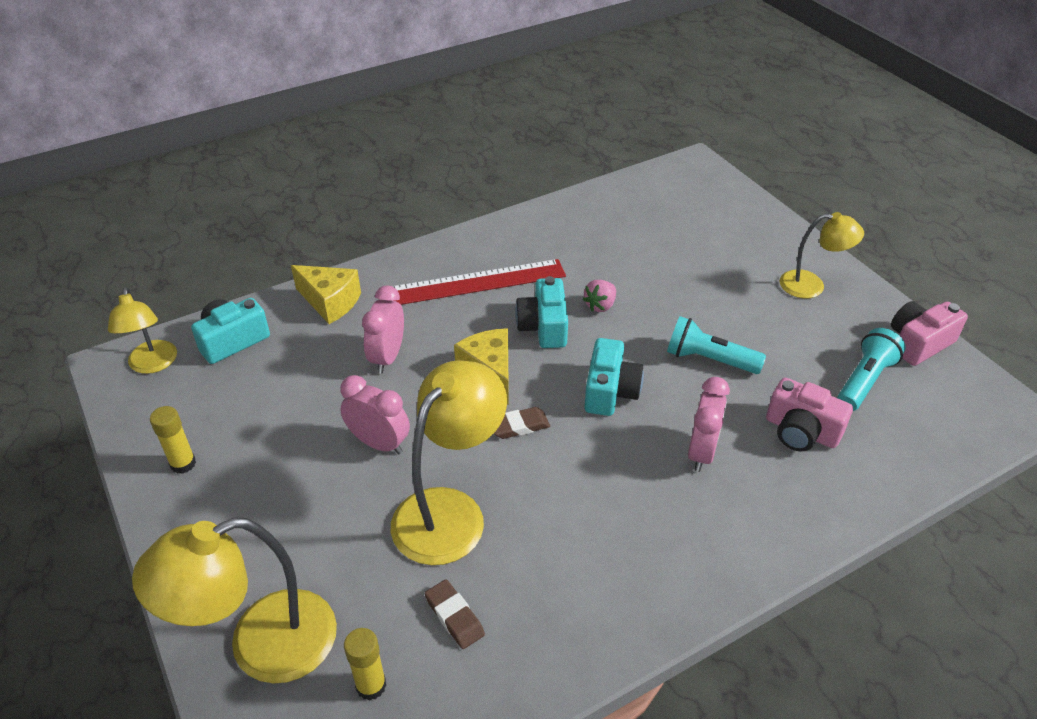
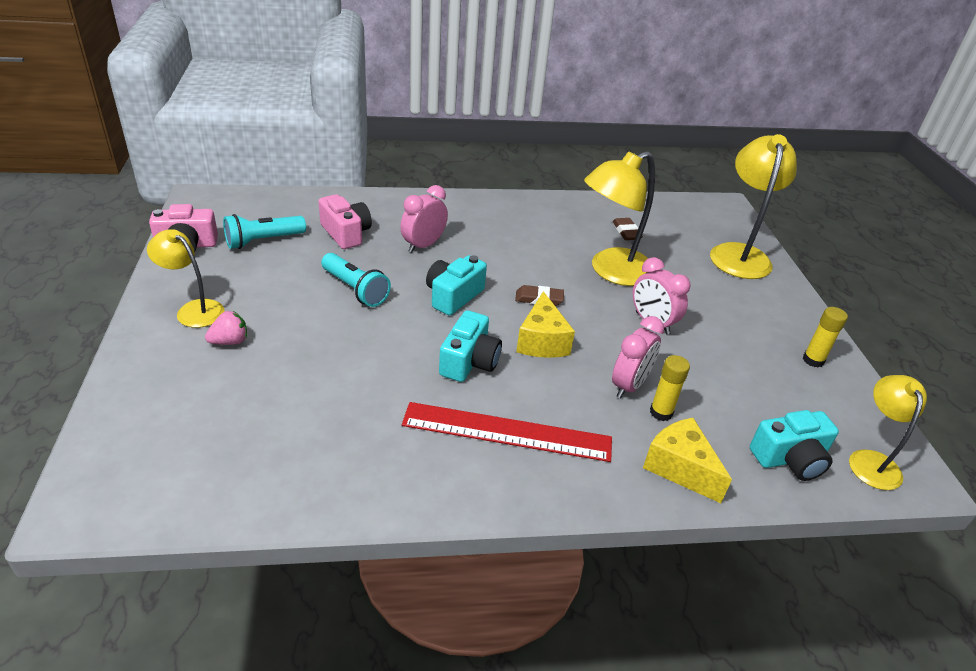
camera: 160 degrees left, 5 degrees down
(262, 645) = (739, 254): yellow lamp -> yellow lamp turned 75 degrees counterclockwise
(371, 685) = (679, 224): yellow glue stick -> yellow glue stick (661, 412)
(600, 305) = (401, 361): pink strawberry -> pink strawberry (230, 341)

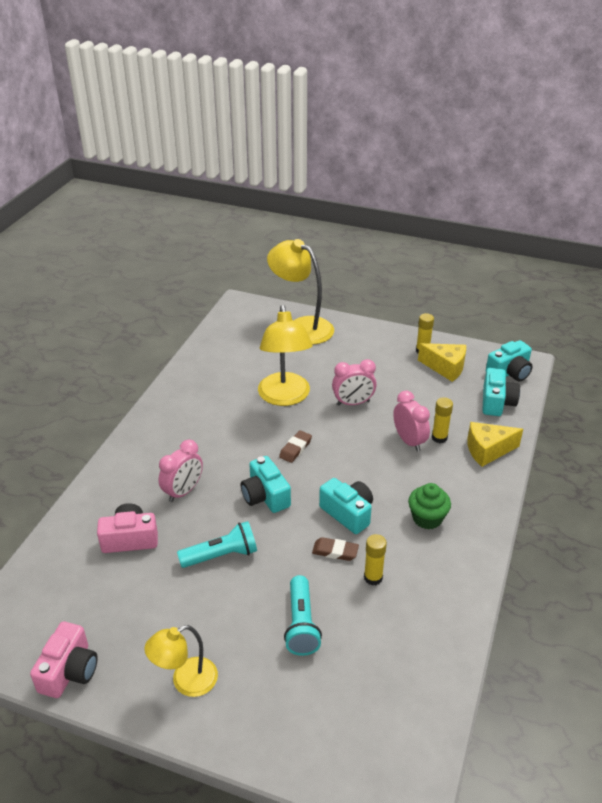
camera: 60 degrees left, 0 degrees up
(230, 341) = (248, 661): pink strawberry -> none
(263, 241) = (102, 605): turquoise flashlight -> turquoise flashlight (301, 624)
(383, 405) = (373, 577): none -> yellow glue stick
(423, 245) = (183, 491): pink clock -> pink clock turned 120 degrees counterclockwise
(507, 432) = (427, 518): red ruler -> green cupcake
(542, 341) = (344, 466): yellow cheese -> yellow cheese (445, 368)
(626, 232) = (240, 368): brown eraser -> brown eraser (335, 551)
(871, 461) = (509, 372): yellow lamp -> turquoise camera

